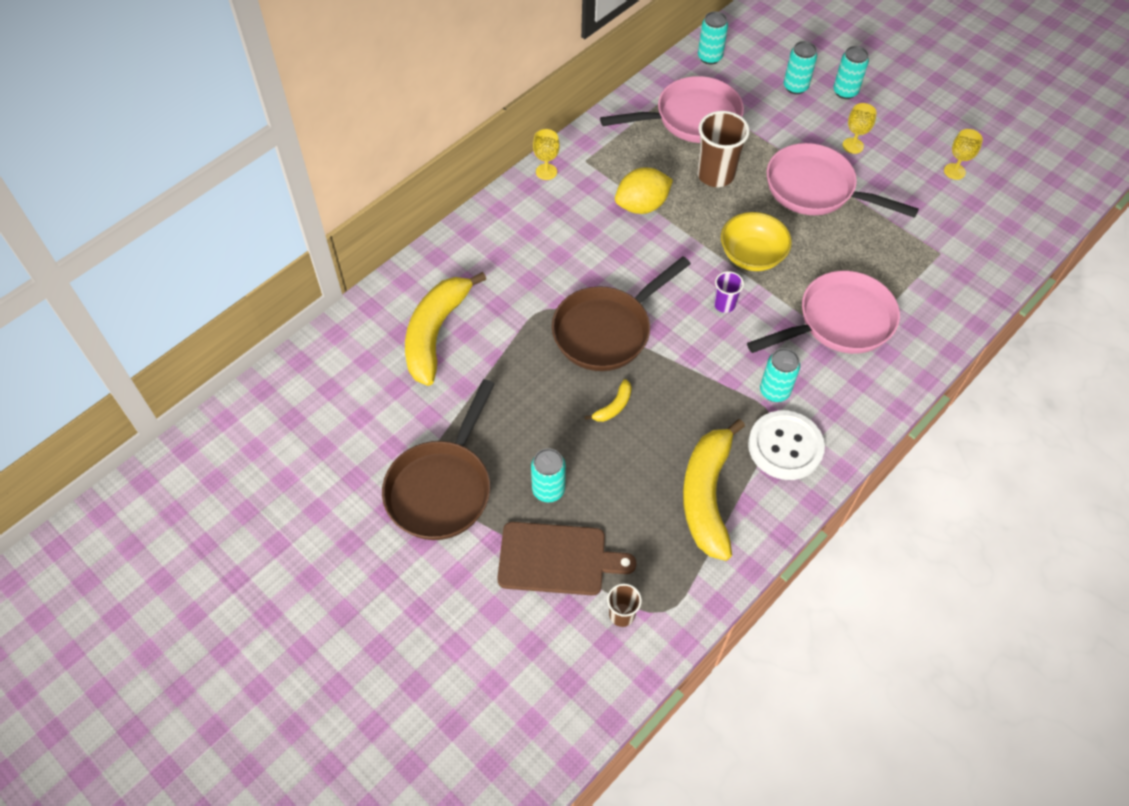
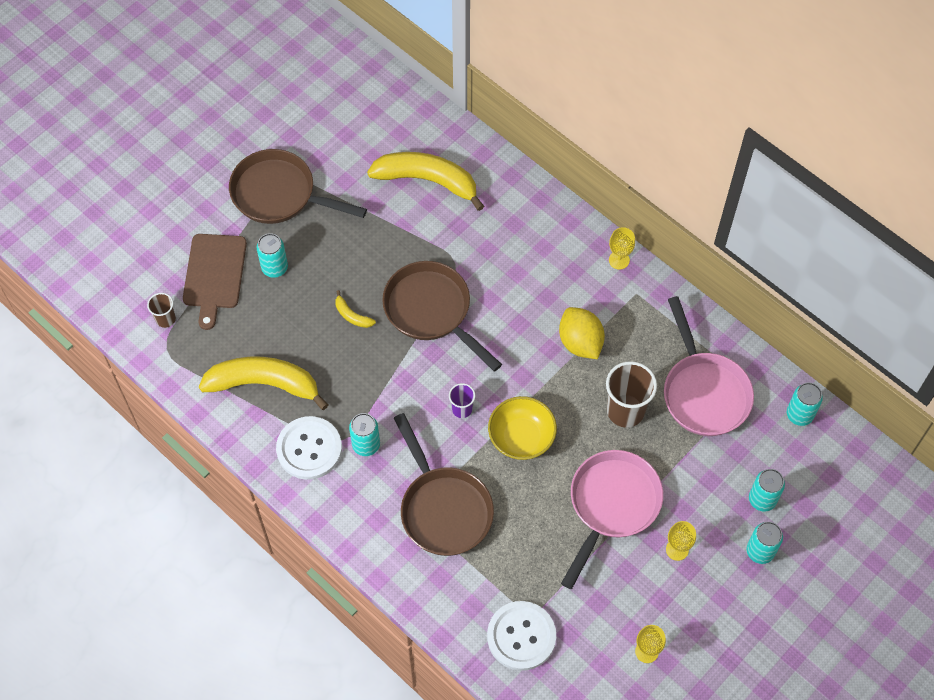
camera: 90 degrees right, 5 degrees up
(839, 321) = (443, 509): pink pan -> brown pan
(961, 261) = (521, 636): none -> white button

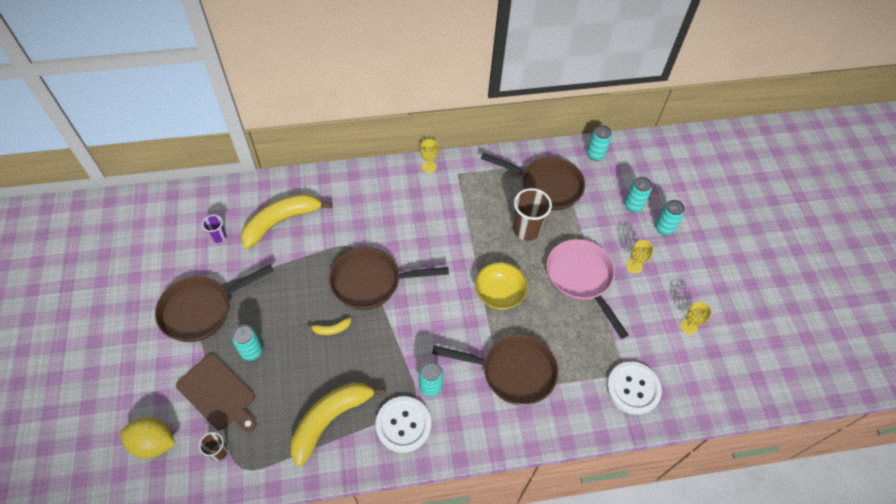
camera: 55 degrees left, 5 degrees down
(462, 409) = (453, 313): purple cup -> purple cup (218, 237)
(580, 342) = (463, 221): yellow lemon -> yellow lemon (153, 443)
(704, 392) = (546, 186): pink pan -> brown pan

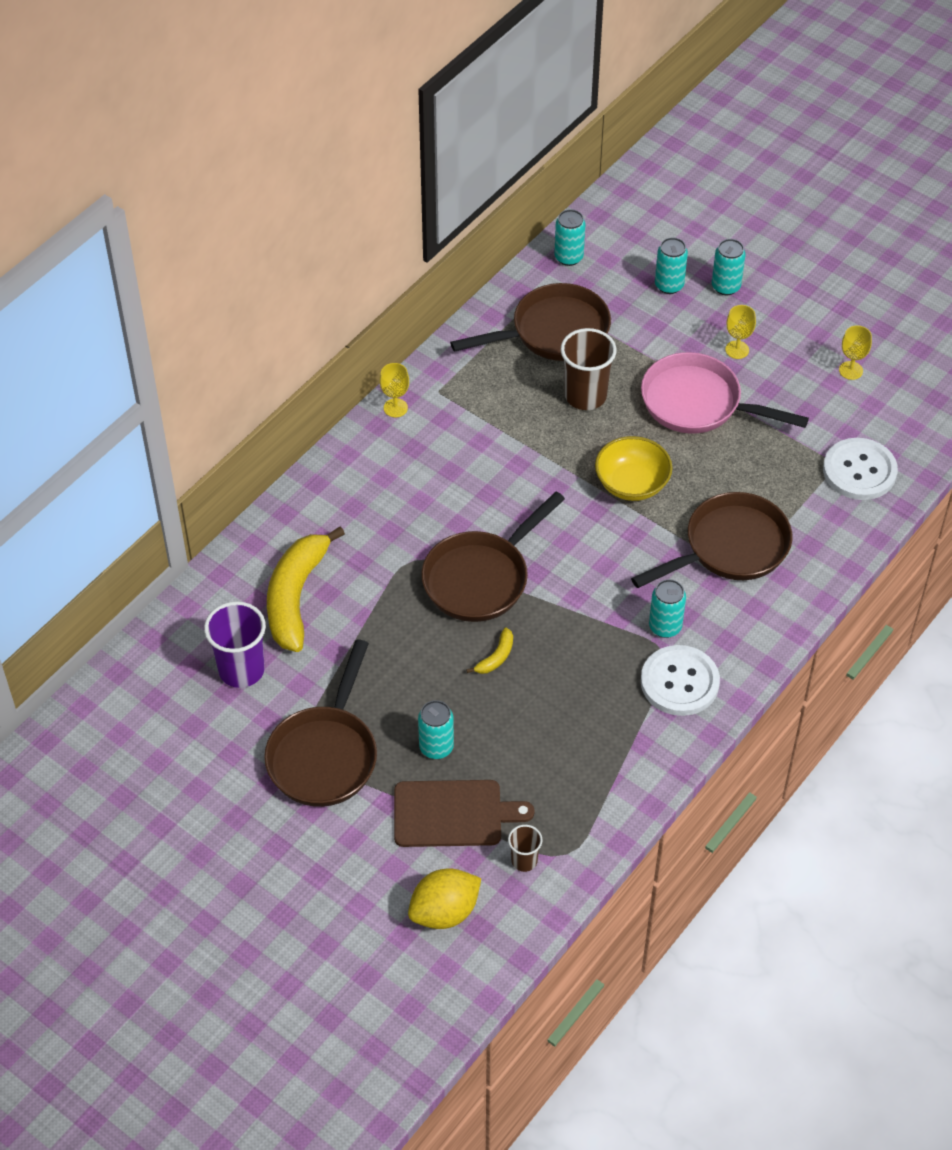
camera: 40 degrees left, 5 degrees down
(218, 237) = (241, 670): purple cup -> purple cup, size x1.87
(330, 420) = (601, 738): yellow banana -> none

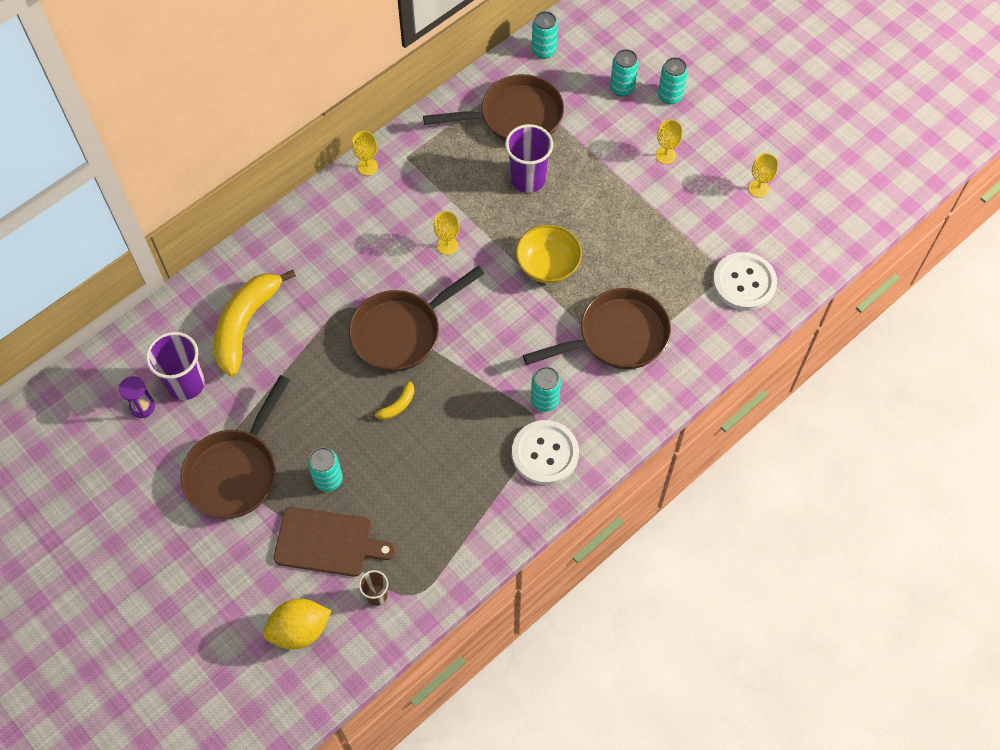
camera: 10 degrees right, 10 degrees up
(196, 702) = (142, 407): none -> purple hourglass
(510, 479) = (447, 245): none -> yellow goblet
(585, 396) = (528, 179): brown cup -> purple cup
(698, 403) = (621, 200): pink pan -> none

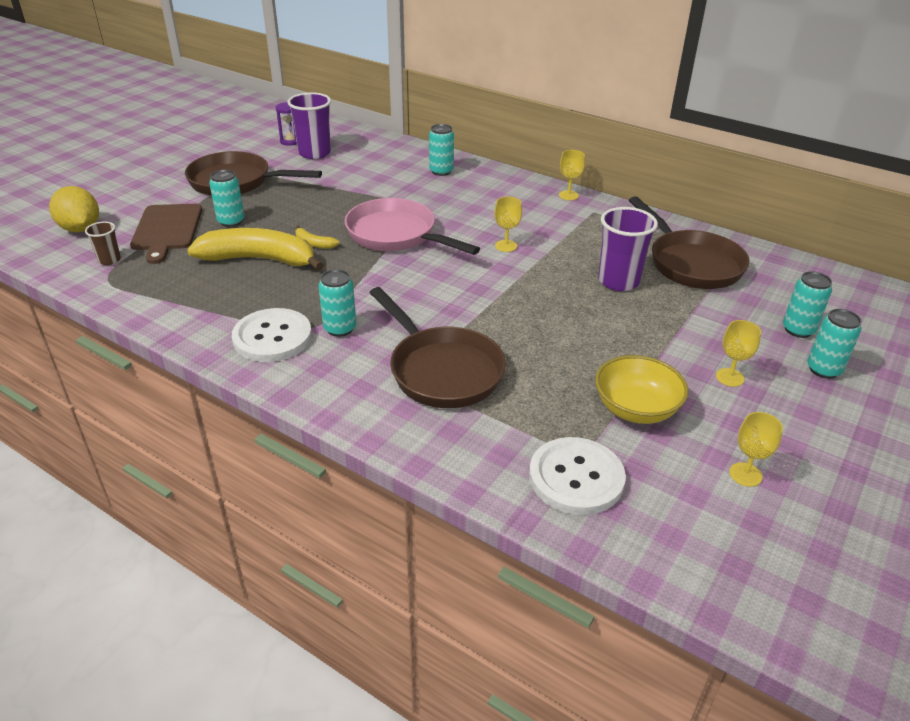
camera: 75 degrees right, 25 degrees down
(246, 325) = (377, 167): yellow banana -> yellow banana (259, 259)
(401, 332) = (396, 235): brown pan -> pink pan
(543, 50) = (794, 270): turquoise can -> turquoise can (441, 171)
(548, 265) = (515, 308): yellow bowl -> yellow bowl (636, 409)

